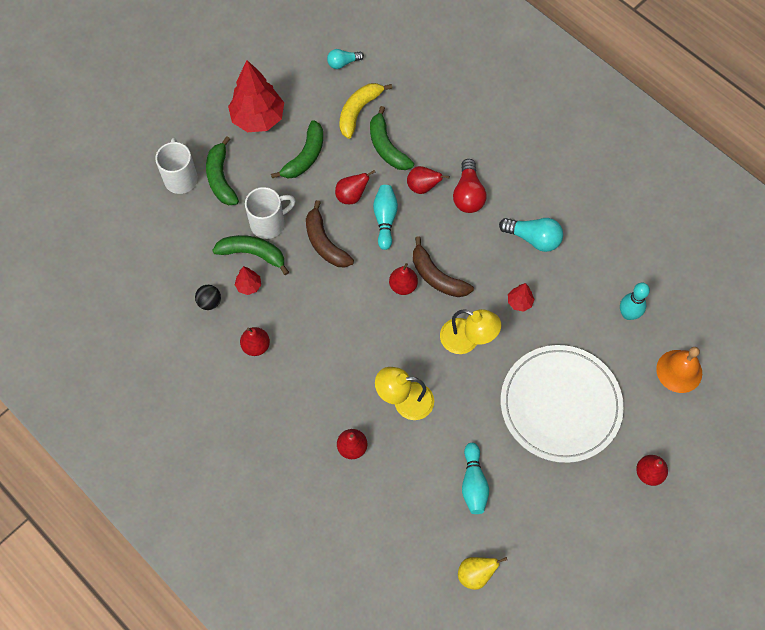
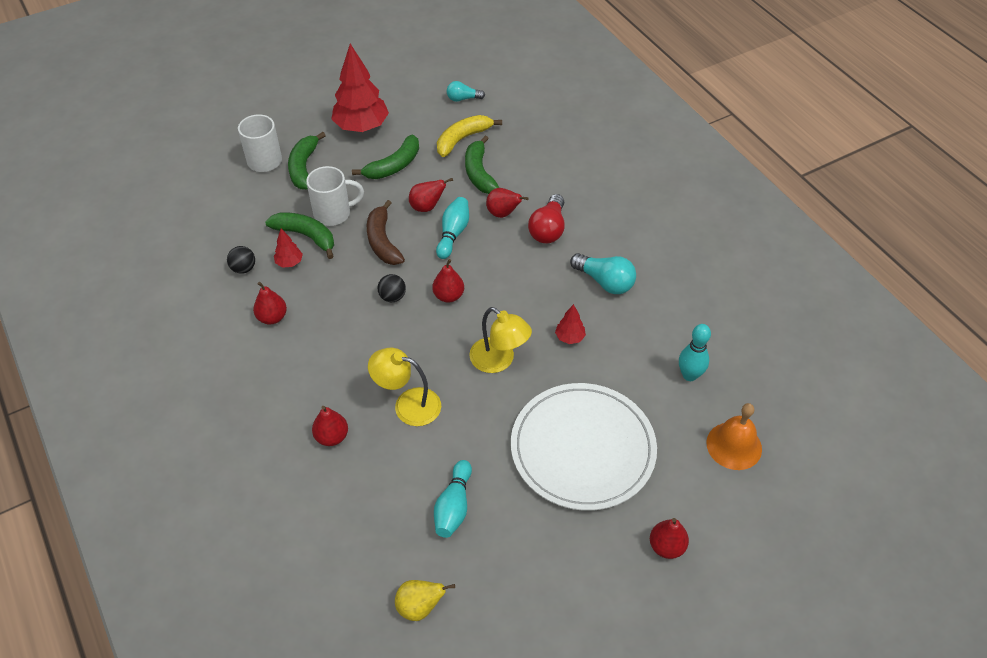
camera: 15 degrees right, 15 degrees down
(354, 299) = (392, 297): none -> black ball
(437, 276) = (488, 295): brown banana -> none

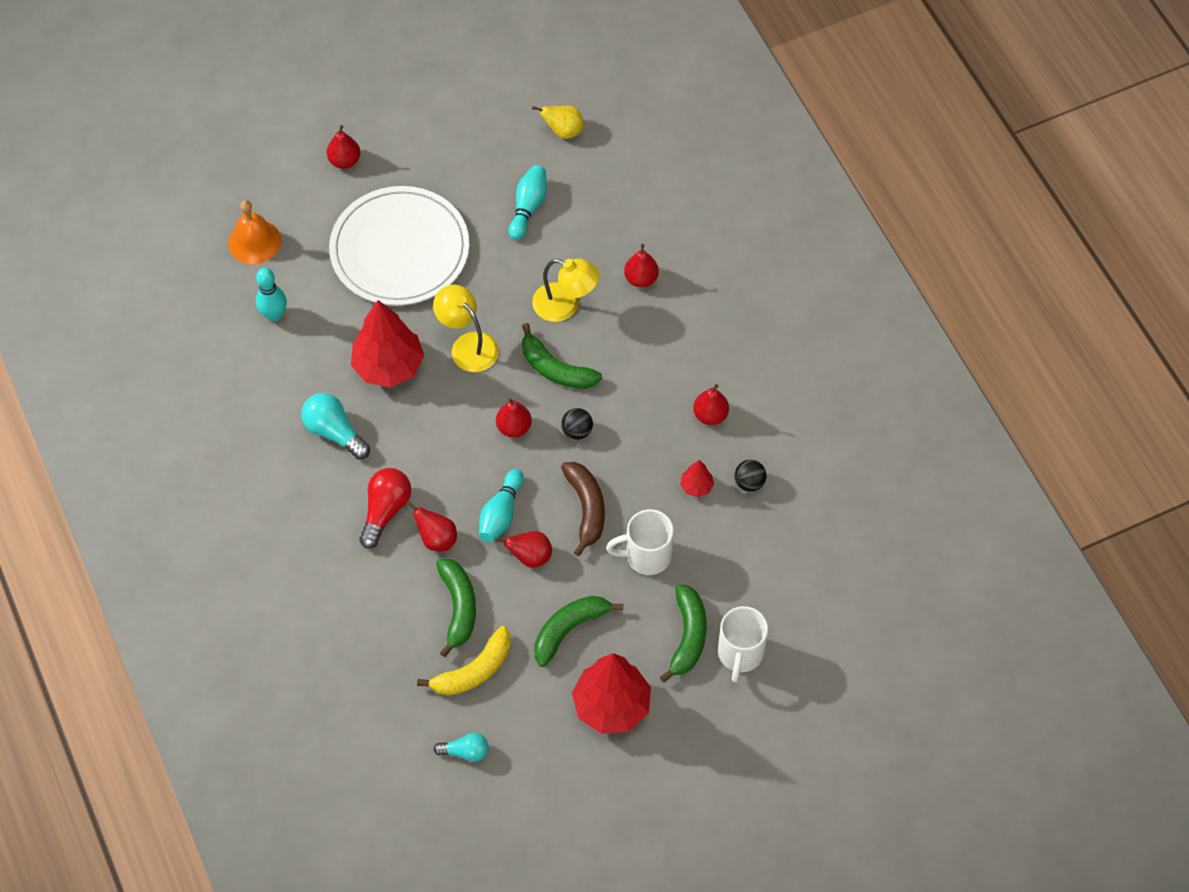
camera: 175 degrees left, 10 degrees up
(306, 236) = (678, 523): green banana -> green banana (555, 368)
(569, 337) = (388, 366): red tree -> red tree, size x2.23

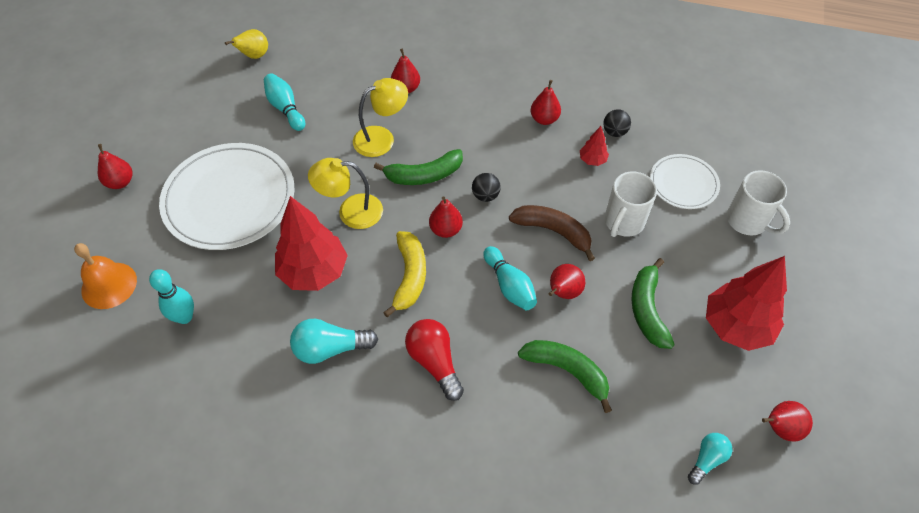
camera: 50 degrees left, 5 degrees down
(436, 539) = (492, 343): red pear -> red pear (780, 428)
(474, 671) = (634, 400): yellow banana -> yellow banana (409, 276)
(688, 636) = (710, 241): green banana -> none
(738, 576) = (683, 183): none -> white plate

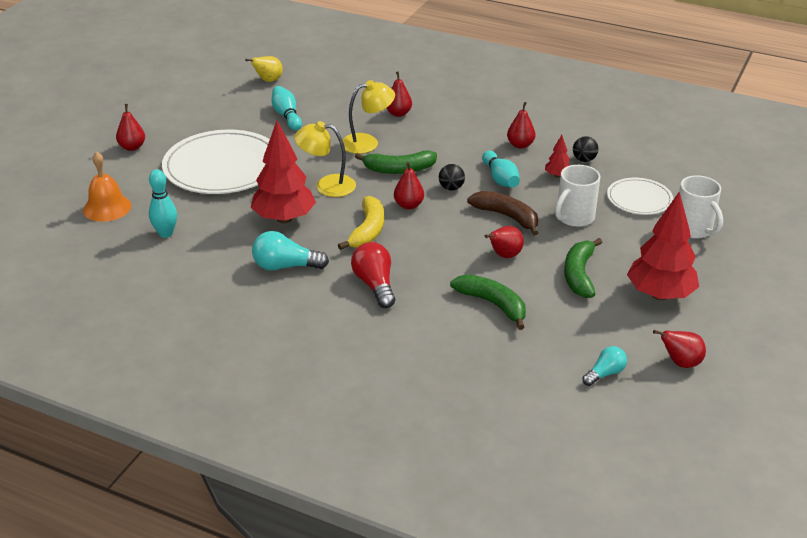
camera: 10 degrees right, 20 degrees down
(509, 285) = (456, 246): turquoise bowling pin -> turquoise bowling pin (500, 179)

